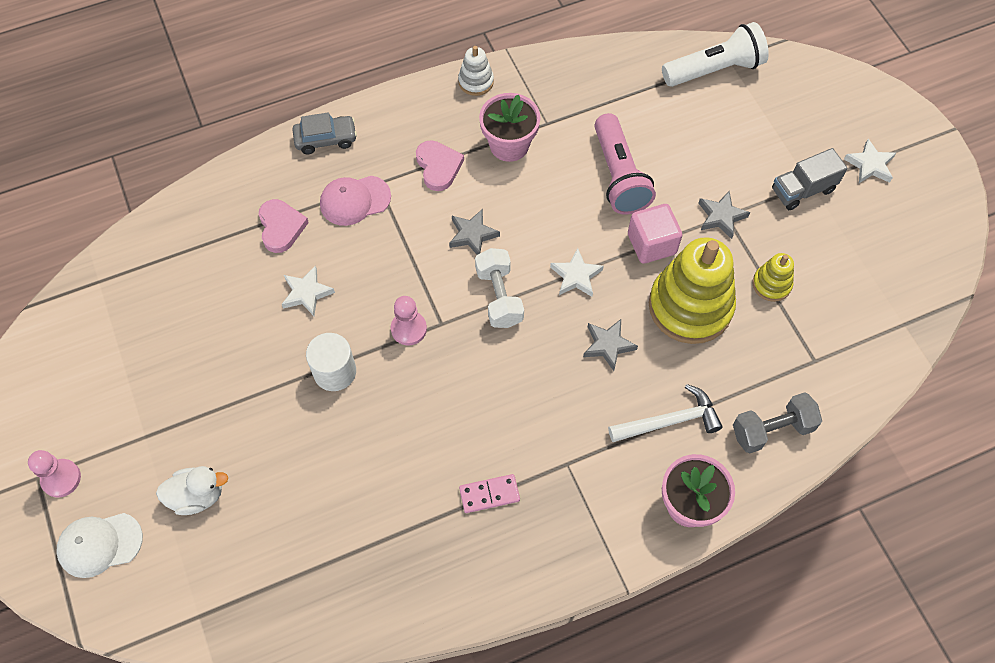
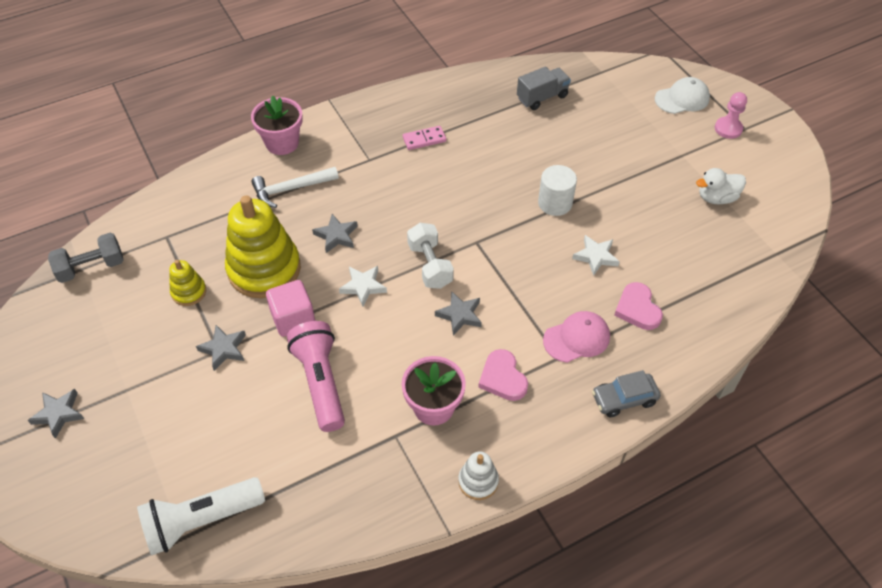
camera: 175 degrees right, 10 degrees down
(197, 496) = (628, 126): white duck -> white duck (716, 198)
(408, 329) = (502, 236): pink pawn -> none
(772, 430) = (212, 189): grey dumbbell -> grey dumbbell (91, 267)
(802, 190) = (137, 381): grey truck -> grey truck (542, 97)
(870, 165) = (58, 414): white star -> grey star

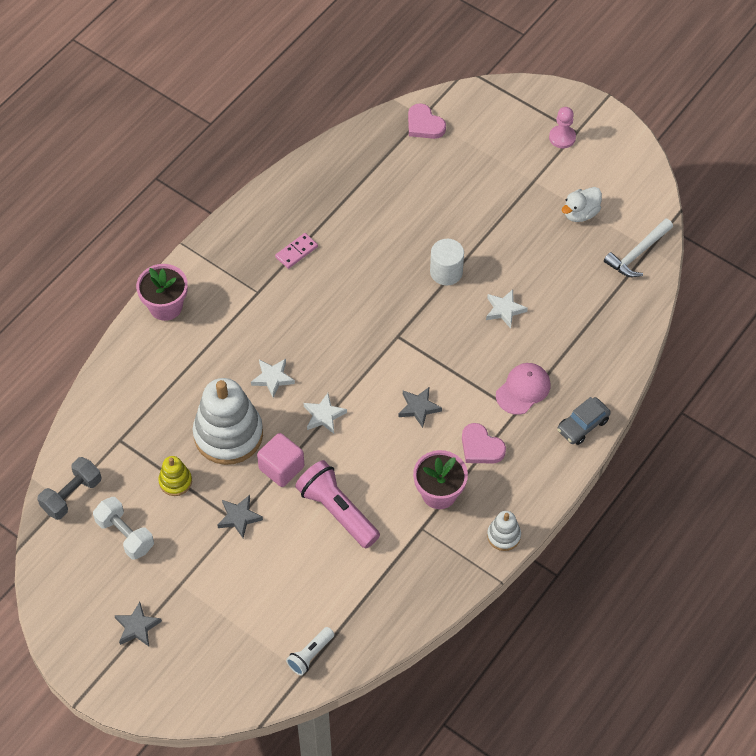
camera: 25 degrees left, 5 degrees up
(201, 521) = (310, 655): white flashlight -> white flashlight, size x0.55
(264, 269) = (228, 434): yellow stacking toy -> white stacking toy
(291, 189) = (203, 349): white hammer -> white hammer (637, 253)
(336, 236) = (273, 378): grey star -> white star
(430, 265) = (370, 373): white dumbbell -> white dumbbell (125, 535)
(542, 97) = (381, 165): grey truck -> none
(637, 309) = (559, 344): pink heart -> pink heart (424, 124)
(682, 98) = (508, 120): white cap -> none

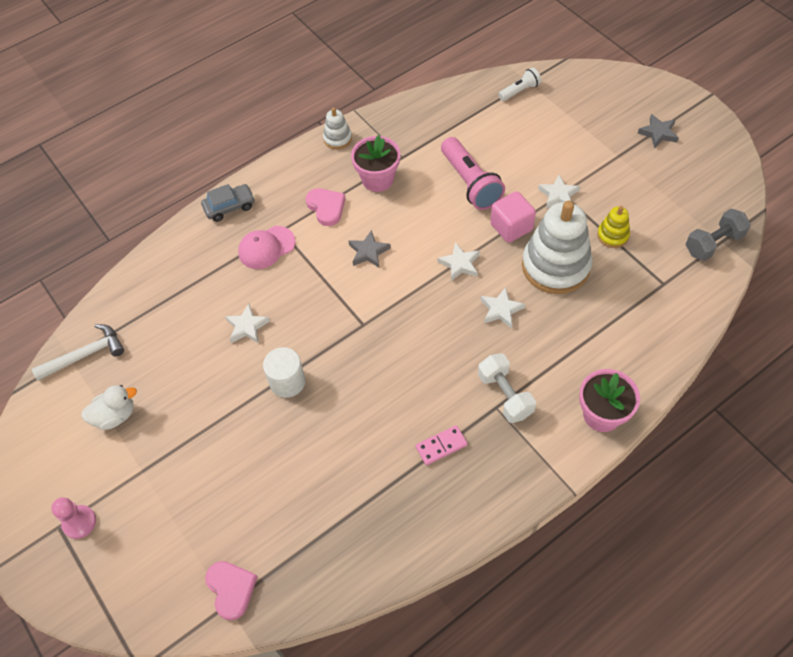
camera: 160 degrees left, 0 degrees up
(125, 535) = (664, 201): white dumbbell -> white dumbbell (505, 395)
(239, 517) = (558, 195): grey star -> white star

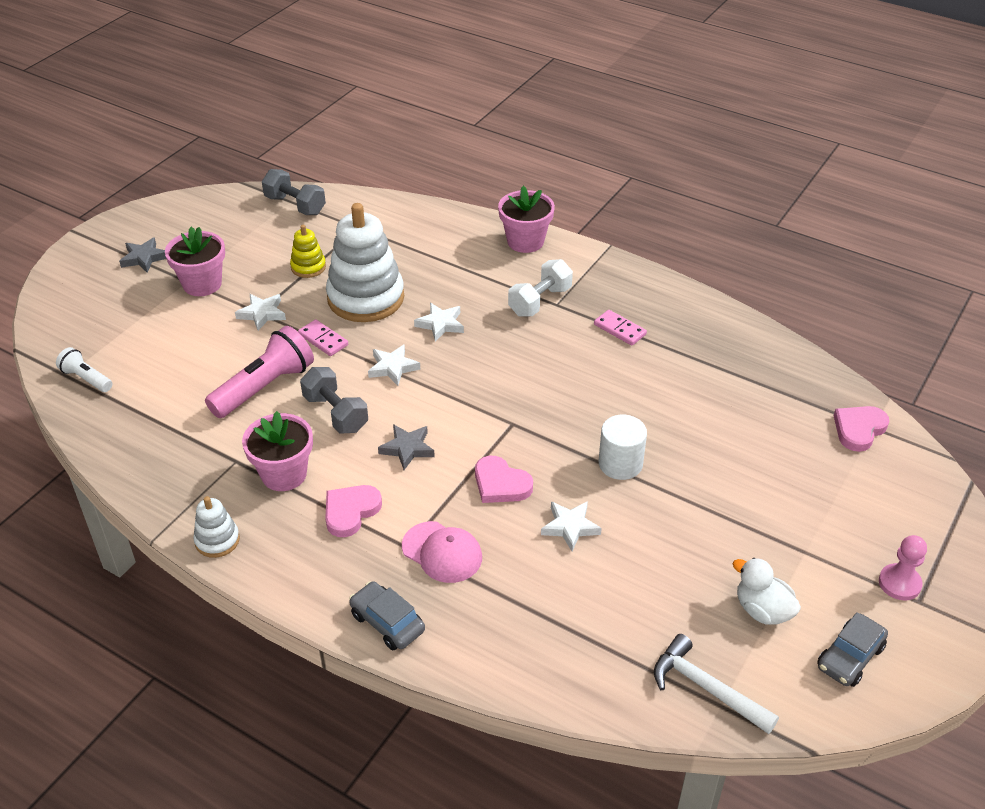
camera: 115 degrees left, 15 degrees down
(50, 451) = (850, 657): none -> grey car
(307, 298) = (501, 484): none -> pink heart
(424, 218) = (336, 413): none -> grey dumbbell
(511, 227) = (323, 340): pink cube -> pink domino
(611, 164) = (202, 284): none -> pink flower pot

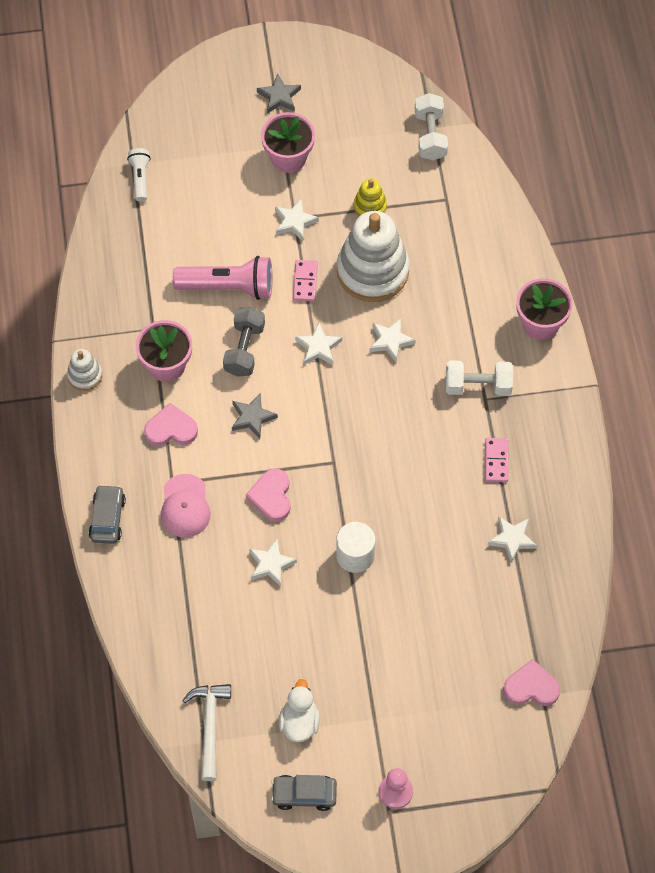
camera: 50 degrees right, 20 degrees up
(295, 205) = (430, 135): grey dumbbell -> white dumbbell
(702, 361) = (512, 539): none -> white star

